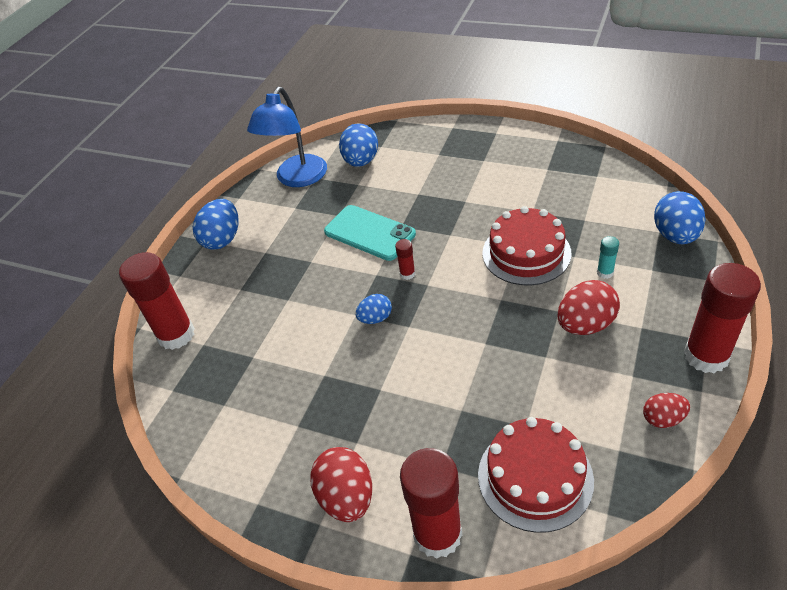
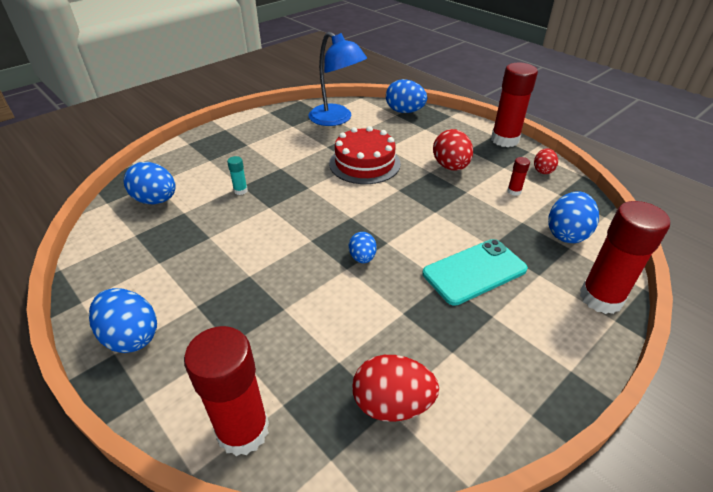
camera: 70 degrees left, 5 degrees down
(297, 179) = (118, 247): blue lamp -> blue lamp (336, 119)
(347, 497) = (549, 341): red egg -> red egg (392, 404)
(369, 233) = (256, 227): turquoise phone -> turquoise phone (474, 271)
(407, 274) = (328, 223): red glue stick -> red glue stick (514, 191)
(535, 477) = (567, 234): red cake -> blue egg
(605, 272) = (412, 143): turquoise glue stick -> turquoise glue stick (240, 190)

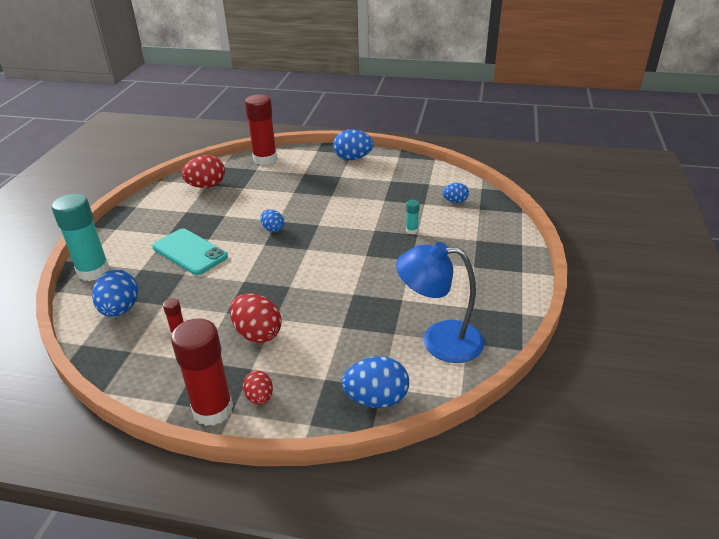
camera: 145 degrees right, 5 degrees down
(156, 200) = (455, 201): blue egg -> blue egg, size x0.59
(364, 163) = (345, 297): red cake -> none
(474, 271) = (190, 252): turquoise phone -> turquoise phone turned 75 degrees counterclockwise
(543, 170) = (152, 377): red egg -> red egg (259, 397)
(601, 298) = (93, 271): red glue stick -> turquoise glue stick

